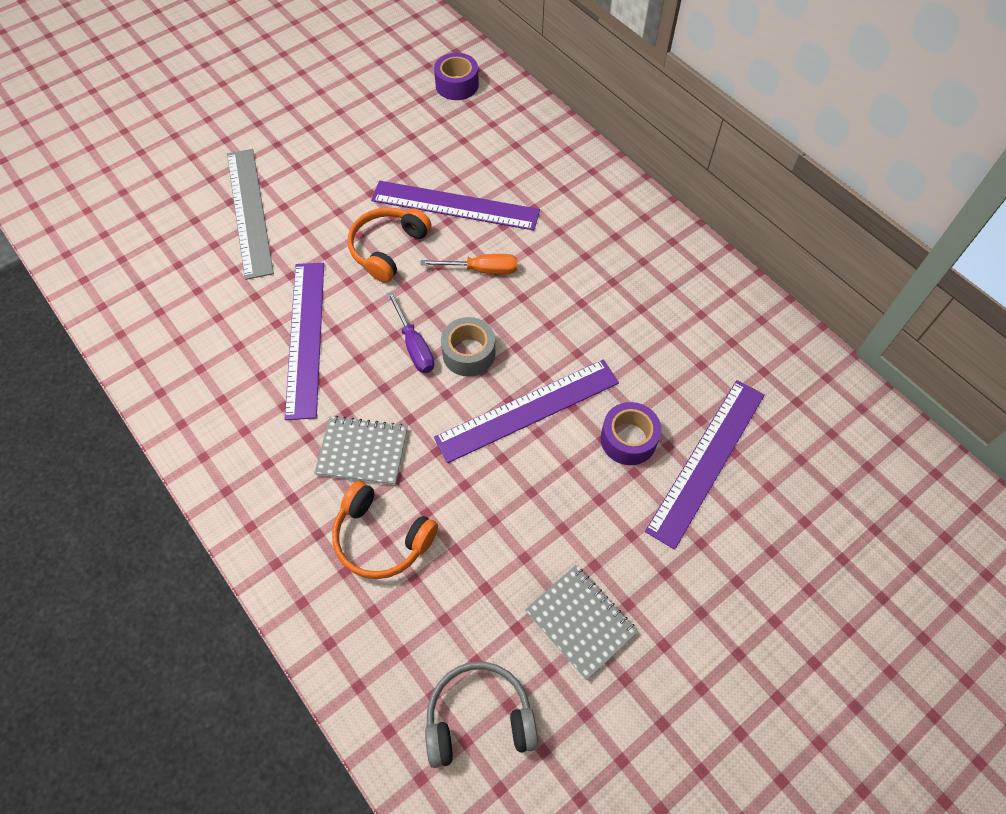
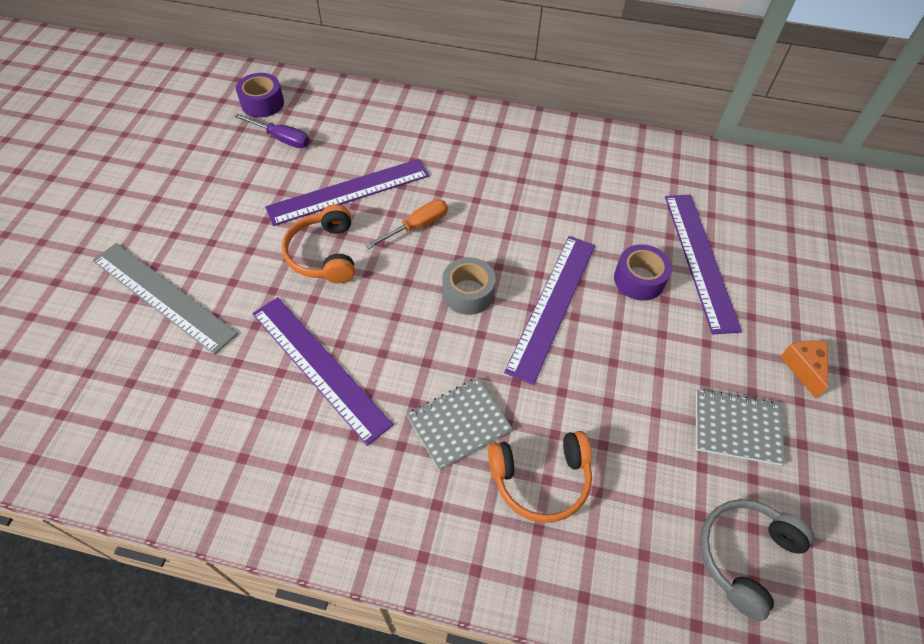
camera: 40 degrees left, 5 degrees down
(414, 345) = (419, 314): purple screwdriver -> purple screwdriver (281, 139)
(700, 621) = (803, 368): none -> orange cheese

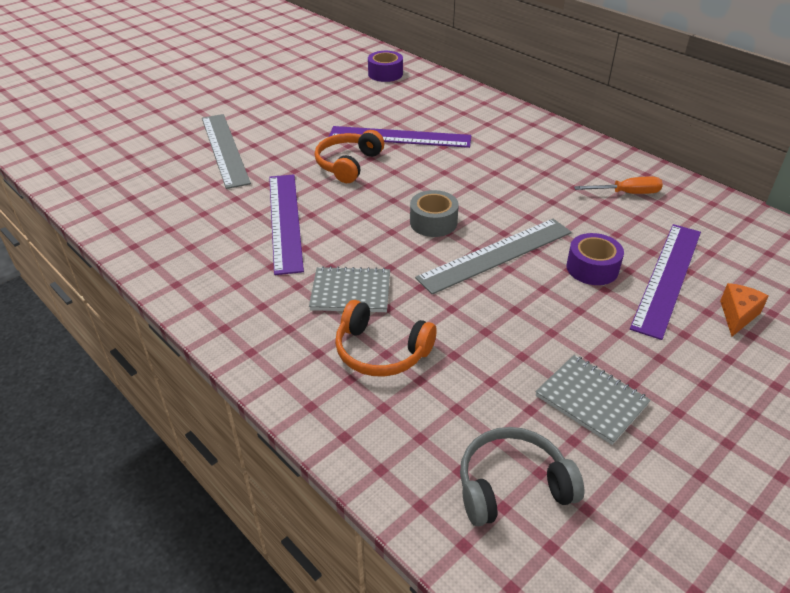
camera: 35 degrees right, 15 degrees down
(281, 139) = (380, 95): purple screwdriver -> none
(417, 226) = (431, 172): orange screwdriver -> orange screwdriver (626, 193)
(552, 305) = (496, 255): purple ruler -> grey ruler
(803, 368) = (706, 391): orange cheese -> orange cheese (737, 315)

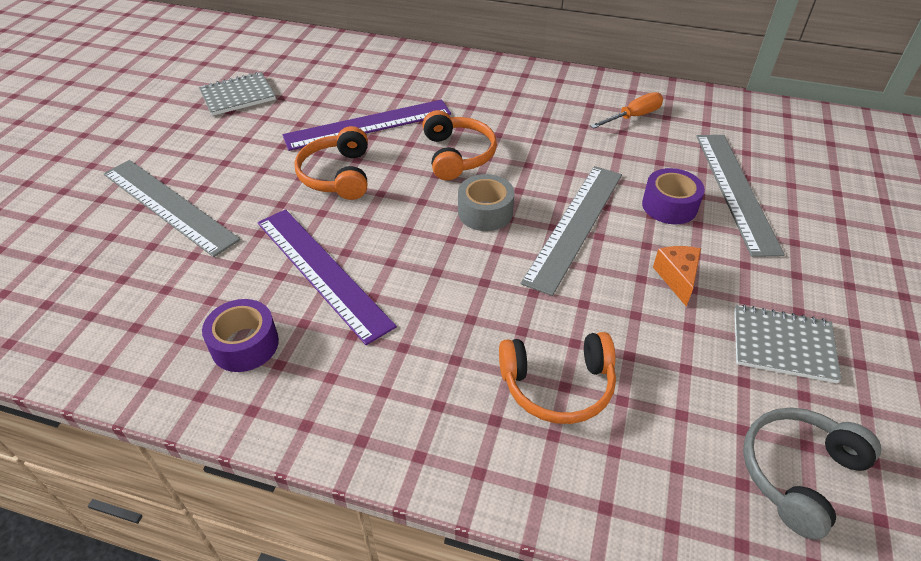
camera: 30 degrees left, 5 degrees up
(351, 292) = (468, 329): grey notebook -> grey notebook (238, 96)
(385, 74) = (290, 54): purple tape -> purple tape (245, 344)
(448, 177) = (457, 155): none -> orange headphones
(668, 277) = (736, 191): purple ruler -> grey ruler
(737, 315) = (816, 206): orange cheese -> orange cheese (677, 278)

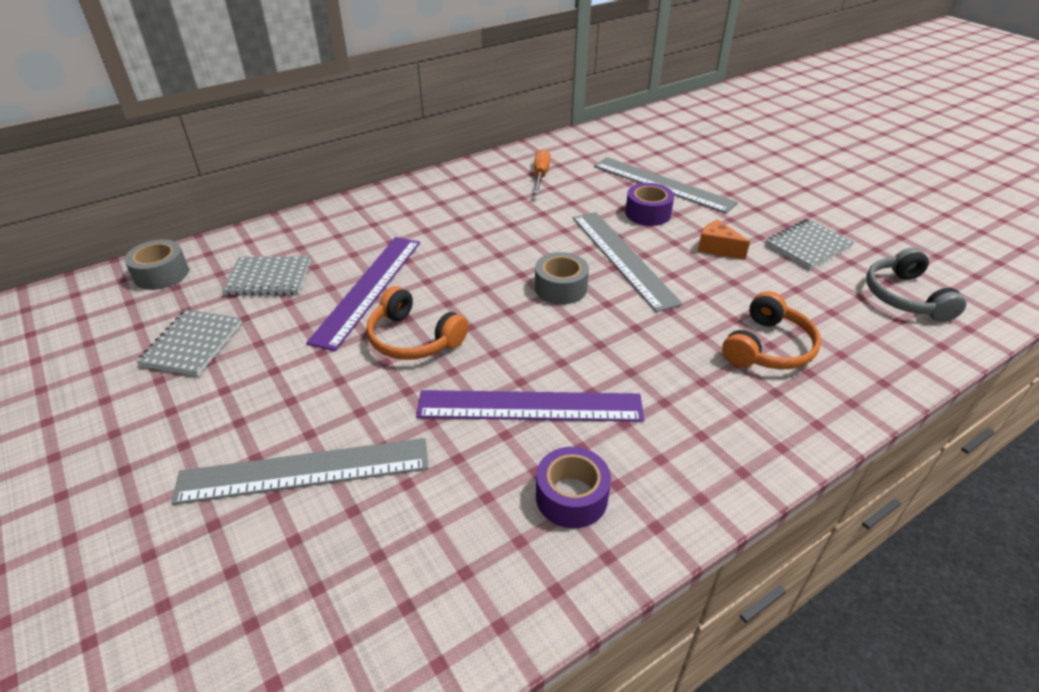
camera: 50 degrees left, 5 degrees down
(288, 44) = (161, 274): none -> grey tape
(331, 81) = (268, 278): none -> grey notebook
(457, 155) = (476, 266): orange headphones -> none

